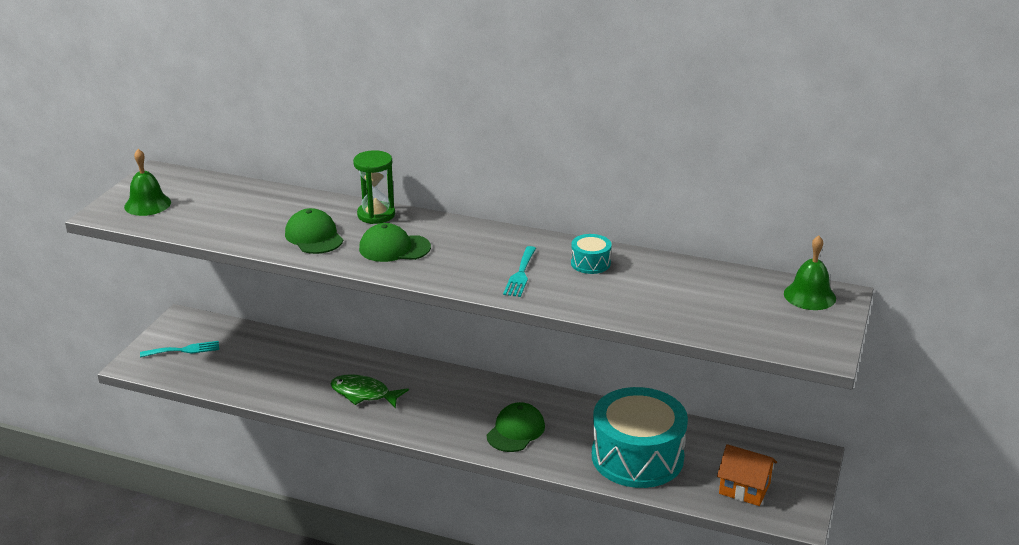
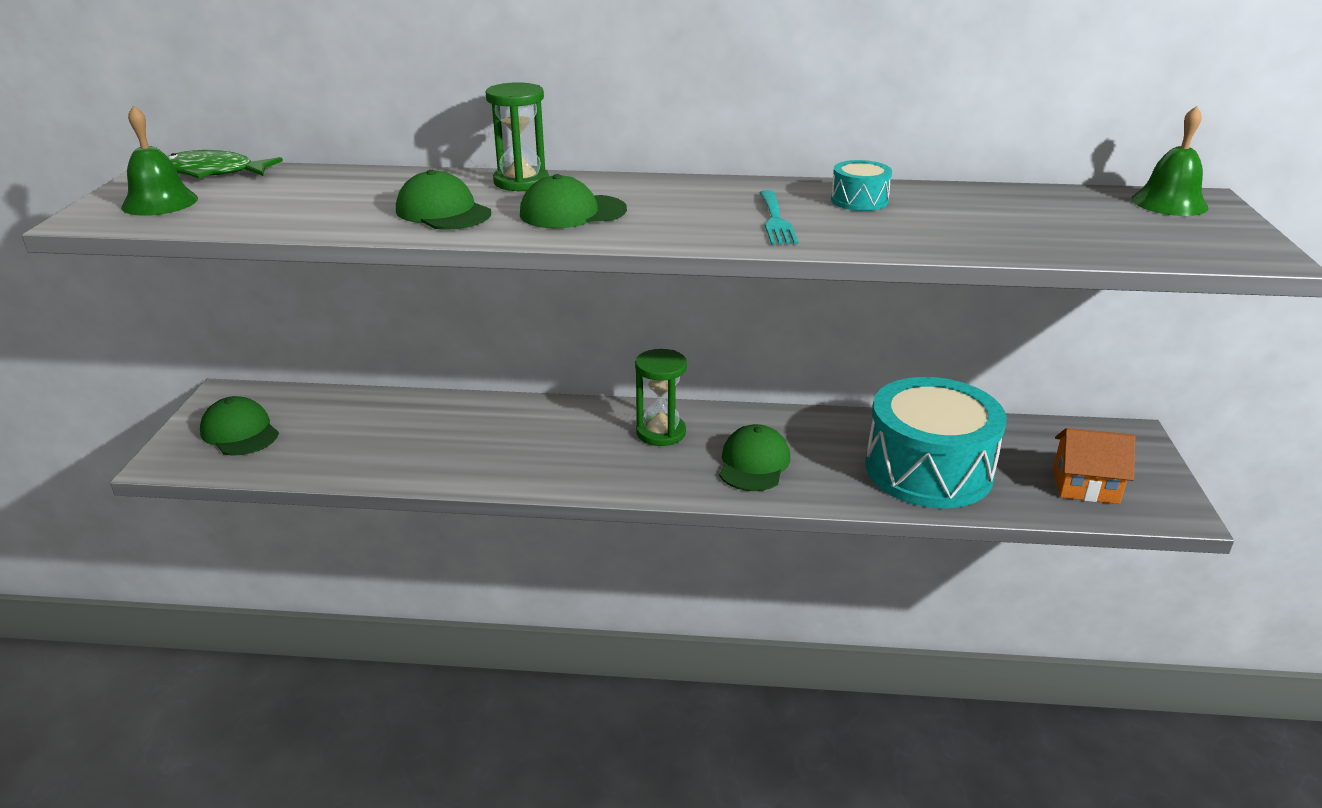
camera: 15 degrees left, 0 degrees up
(184, 350) = (240, 432): turquoise fork -> green cap
(363, 394) = (523, 449): green fish -> green fish (214, 172)
(463, 396) = (661, 432): none -> green hourglass

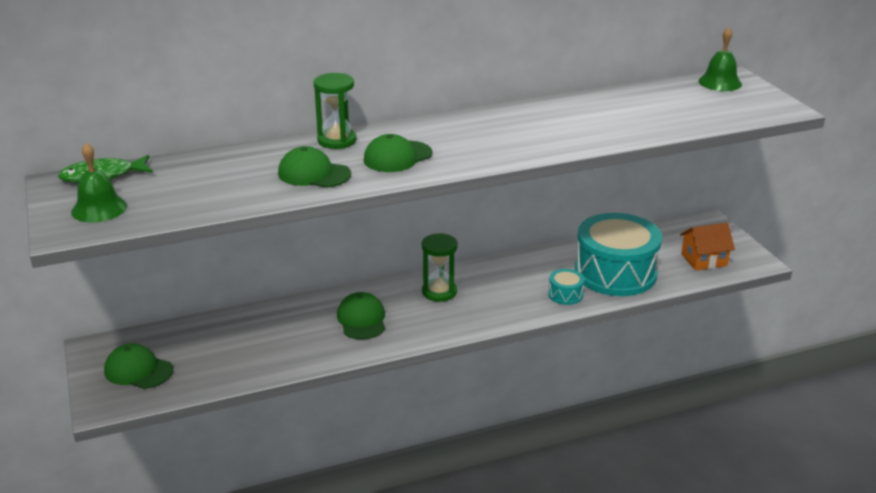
camera: 25 degrees left, 0 degrees up
(754, 463) = (512, 296): green cap -> green cap (362, 319)
(776, 221) = (525, 138): turquoise fork -> none
(859, 200) = (557, 113): turquoise drum -> turquoise drum (565, 294)

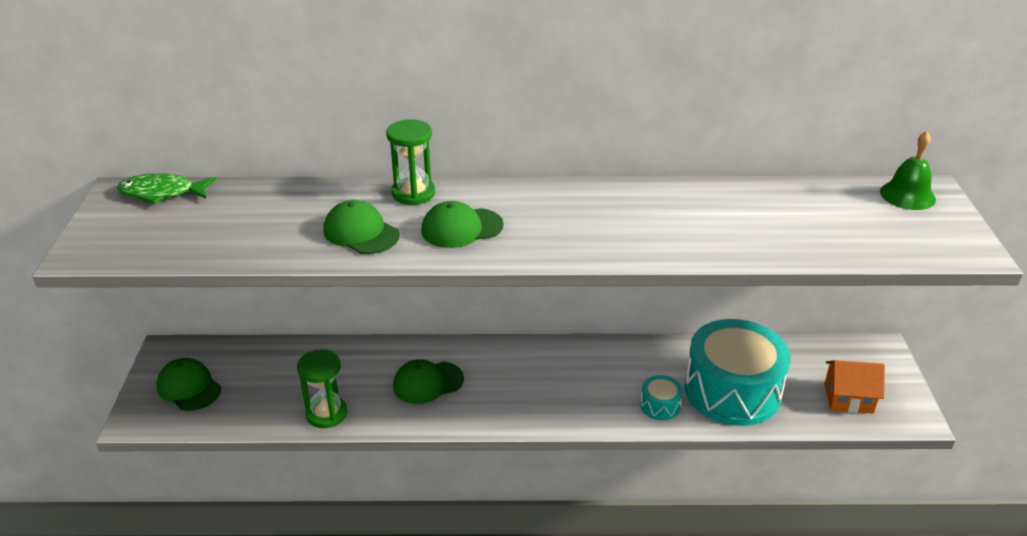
camera: 20 degrees right, 5 degrees up
(99, 208) = (130, 232): green bell -> none
(362, 319) = (428, 382): green cap -> green cap turned 120 degrees counterclockwise
(439, 292) = (525, 368): green hourglass -> green hourglass (326, 413)

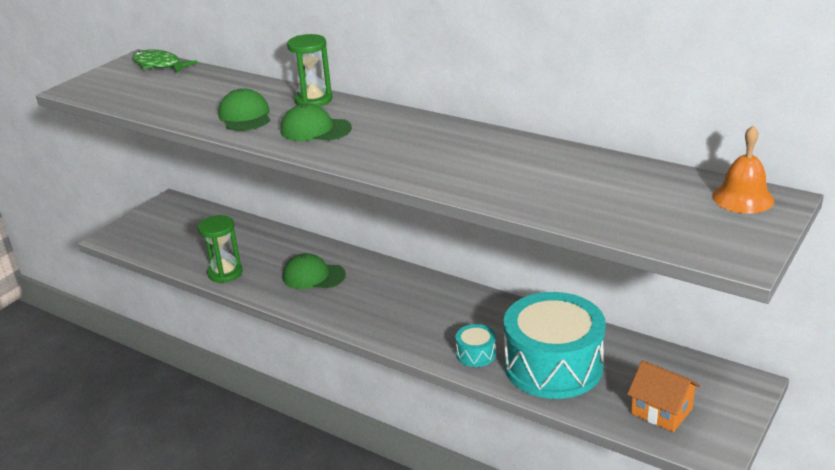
camera: 35 degrees right, 5 degrees down
(189, 387) = (159, 228): green cap -> none
(907, 195) = (743, 198): green bell -> orange bell

